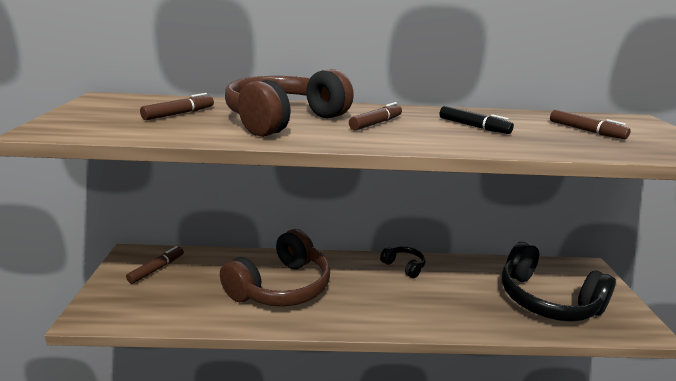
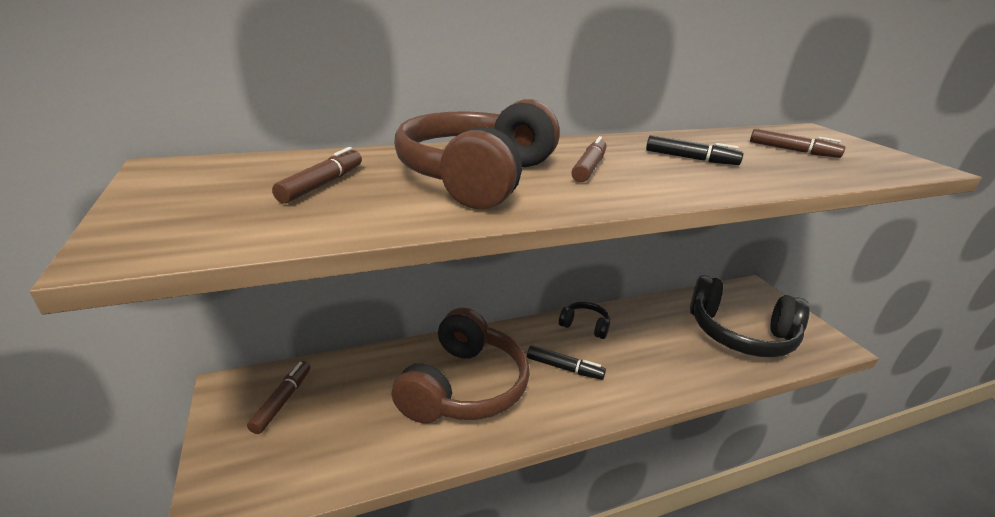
camera: 20 degrees left, 5 degrees up
(366, 291) = (564, 368): none -> black marker

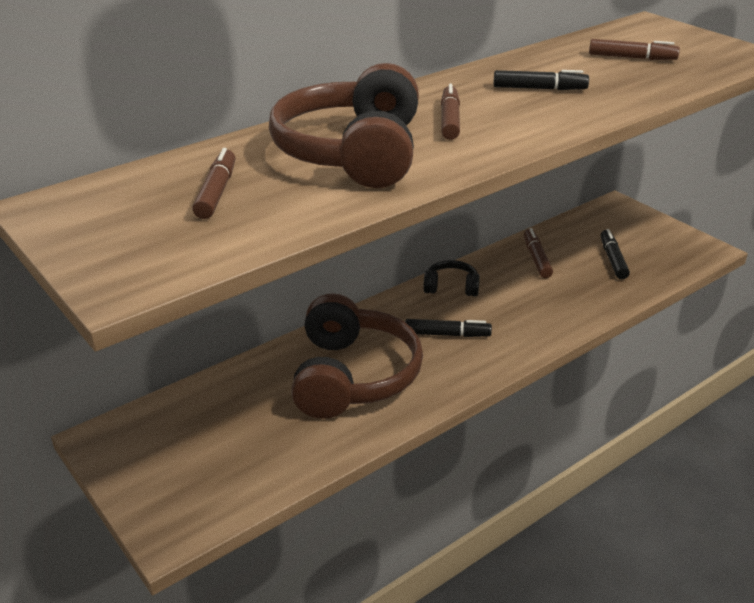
camera: 15 degrees left, 5 degrees up
(282, 401) = (169, 436): brown marker -> brown marker (536, 258)
(740, 334) = (612, 259): black headphones -> black marker

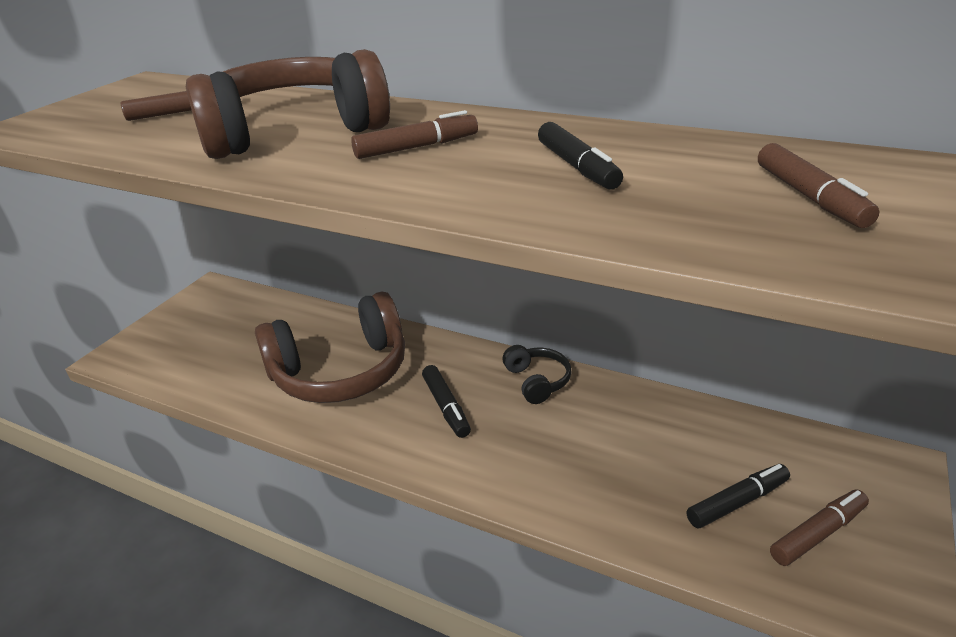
camera: 65 degrees right, 0 degrees up
(536, 258) = (662, 427): brown marker -> brown marker (817, 533)

